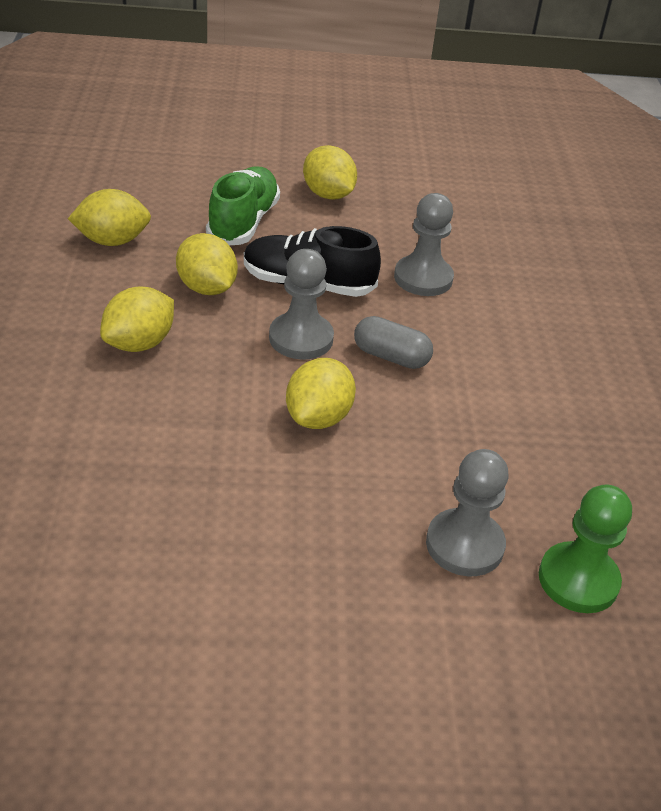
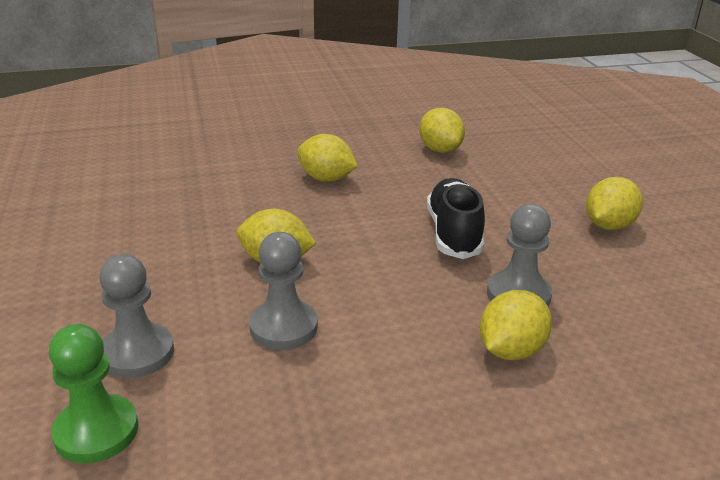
camera: 80 degrees right, 10 degrees down
(206, 288) = (411, 192): yellow lemon -> yellow lemon (511, 350)
(243, 222) = (517, 193): green shoe -> none
(301, 338) = (374, 240): grey pawn -> grey pawn (283, 327)
(391, 357) = (377, 288): grey capsule -> none

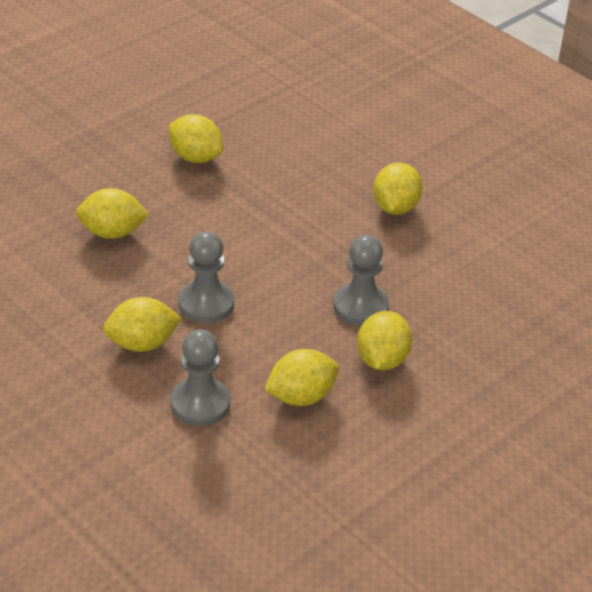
camera: 30 degrees left, 10 degrees up
(96, 431) = (134, 536): green pawn -> none
(137, 353) = (104, 469): grey pawn -> grey pawn (206, 304)
(393, 356) = (301, 397): none -> yellow lemon
(453, 233) = (273, 261): black shoe -> none

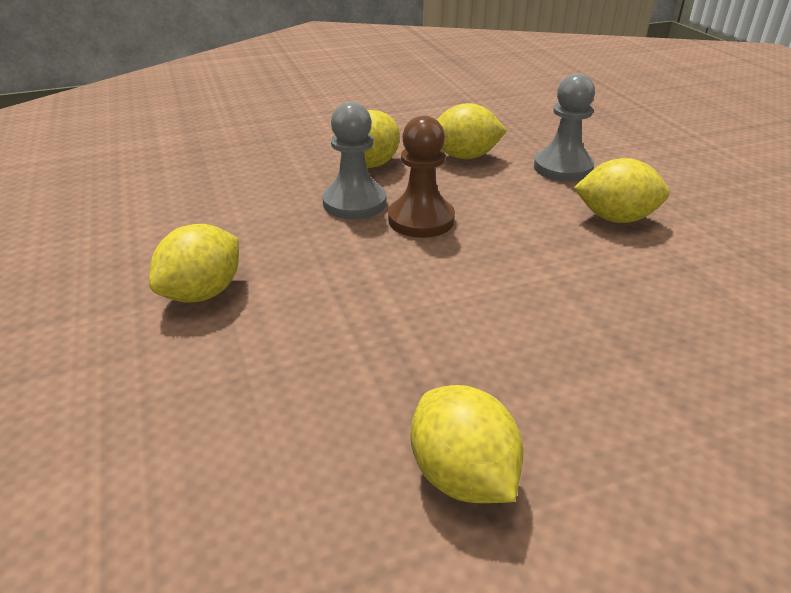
camera: 155 degrees left, 5 degrees down
(112, 232) = (649, 354): yellow lemon -> none
(206, 304) = (529, 238): grey pawn -> none
(297, 302) = (421, 220): none -> brown pawn

